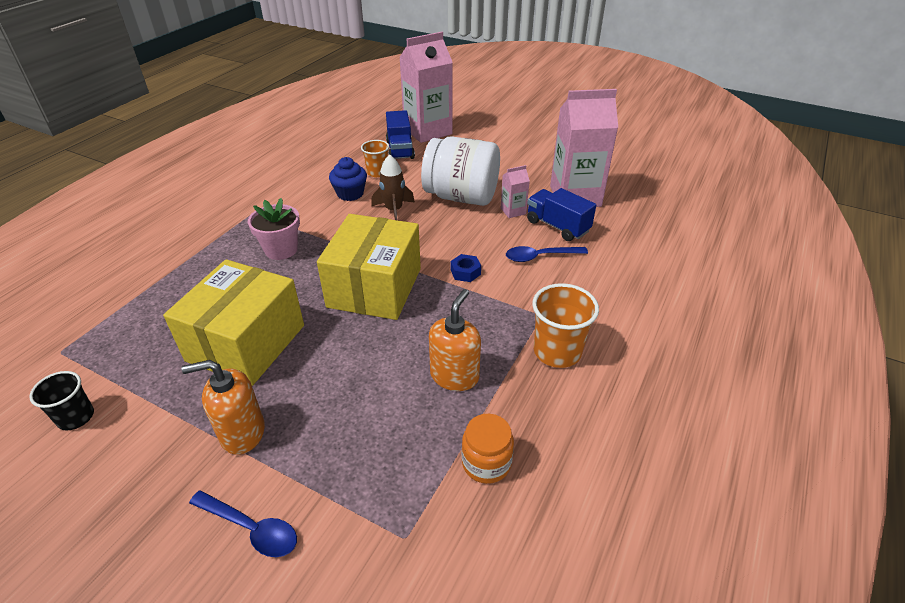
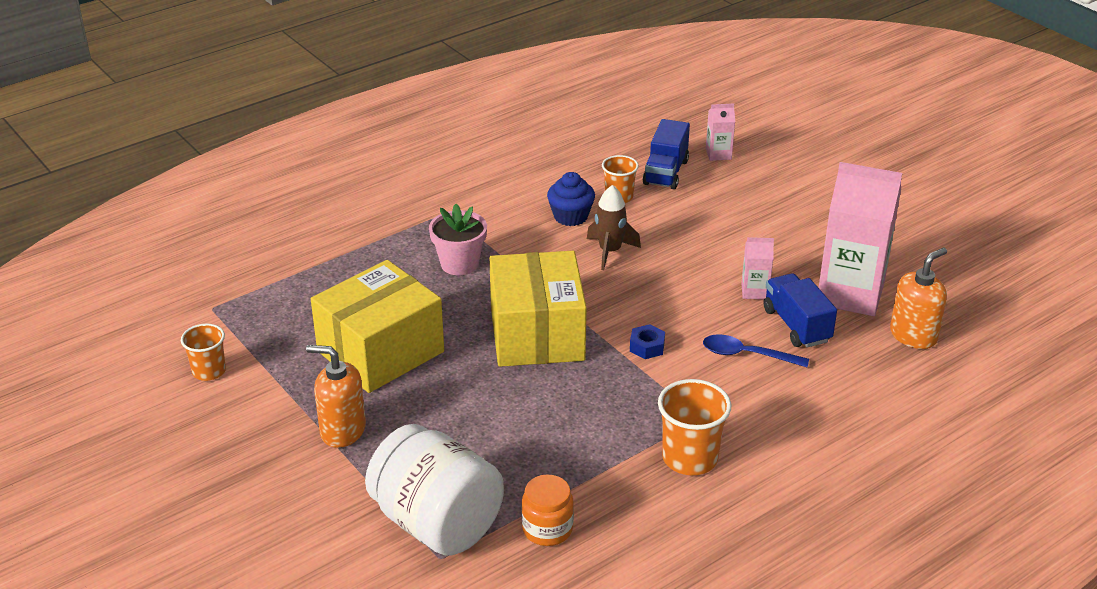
camera: 25 degrees right, 5 degrees down
(76, 417) = (209, 371): black cup -> orange cup
(251, 528) = (318, 506): blue spoon -> none
(374, 287) = (536, 334): yellow box -> yellow box turned 45 degrees counterclockwise
(427, 131) = (718, 154): pink carton -> pink carton, size x0.44
(454, 376) = (566, 446): orange soap dispenser -> orange soap dispenser (913, 335)
(461, 197) = (702, 256): white jar -> white jar (437, 523)

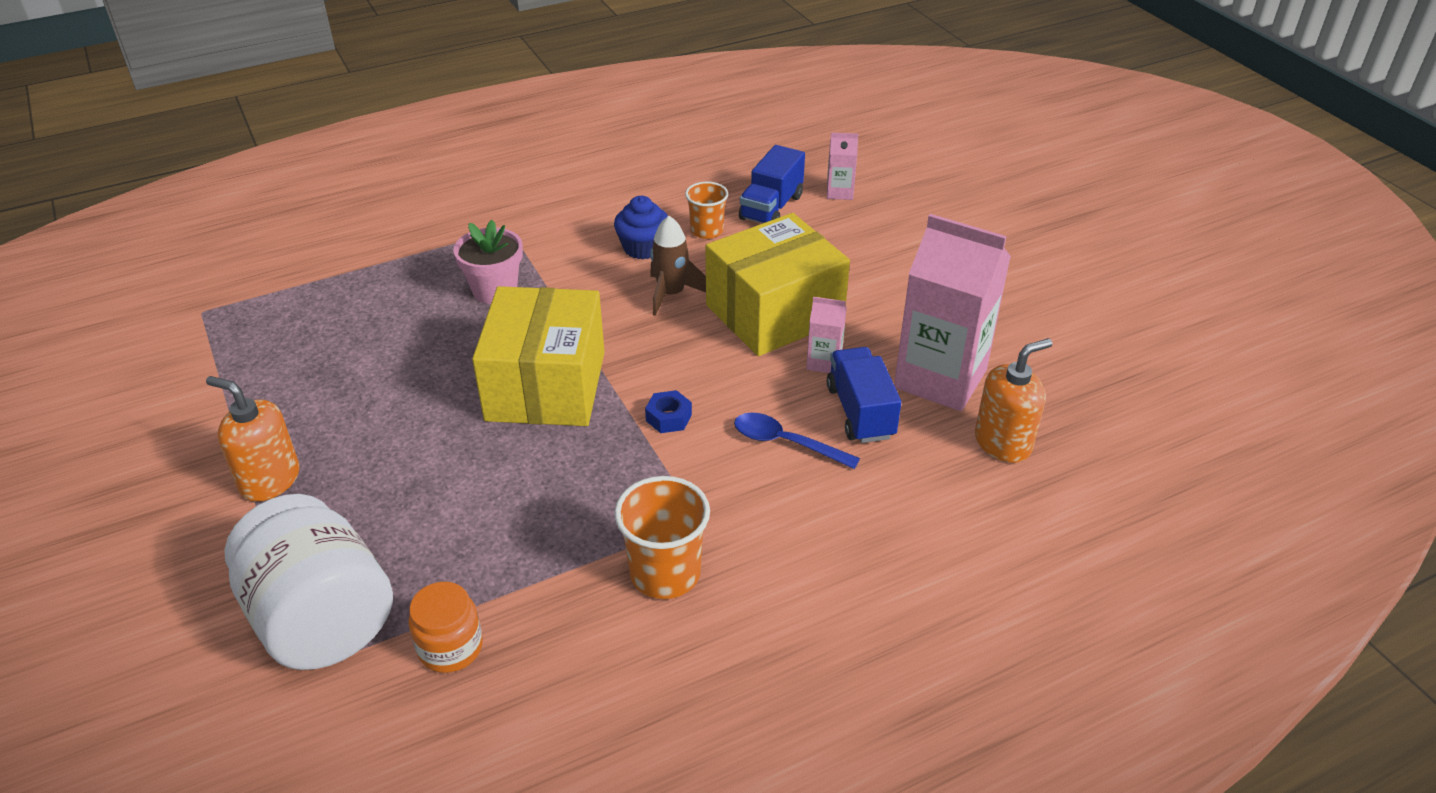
camera: 10 degrees right, 5 degrees up
(209, 371) = (160, 386): orange cup -> none
(381, 351) = (359, 386): yellow box -> yellow box (774, 313)

